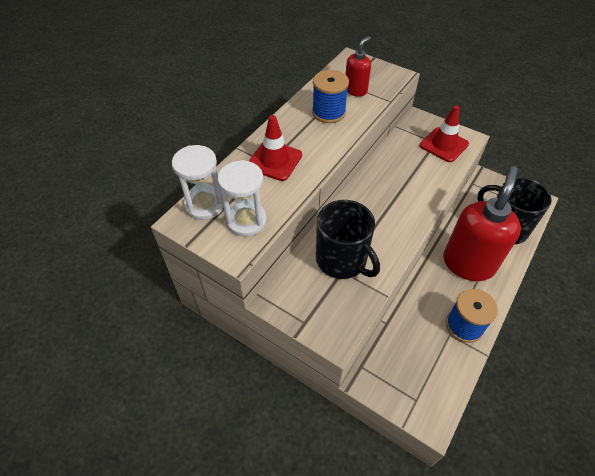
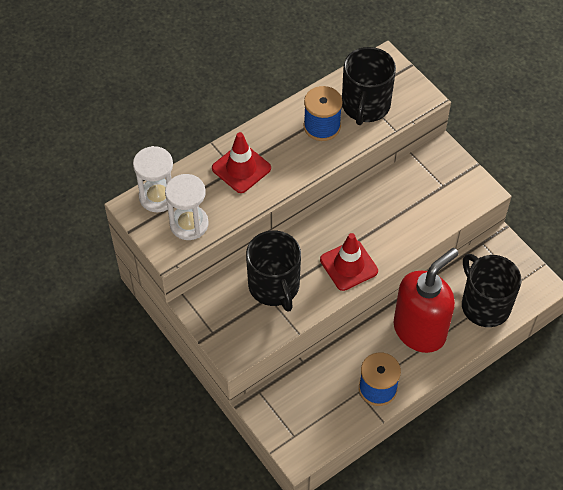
camera: 20 degrees right, 5 degrees up
(355, 90) = (365, 106): red soap dispenser -> black mug
(444, 145) = (450, 192): red traffic cone -> red traffic cone (348, 265)

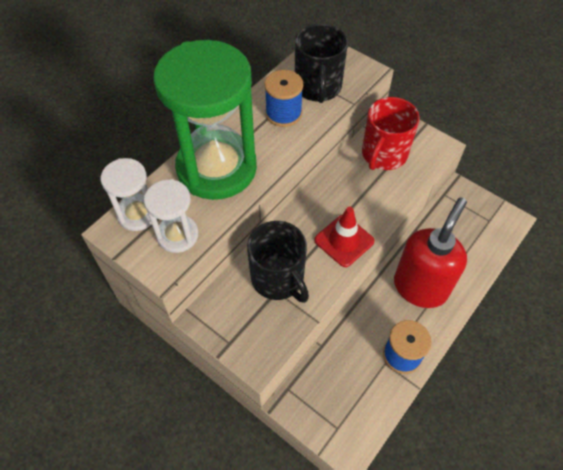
camera: 15 degrees left, 0 degrees up
(241, 168) = (216, 168): red traffic cone -> green hourglass
(420, 188) = (383, 154): none -> red mug
(484, 305) = (468, 249): black mug -> none

